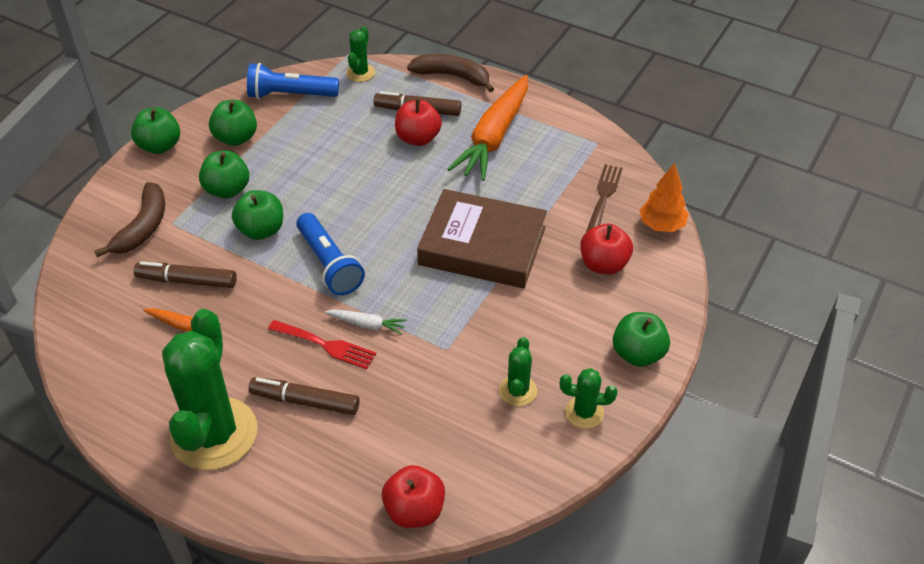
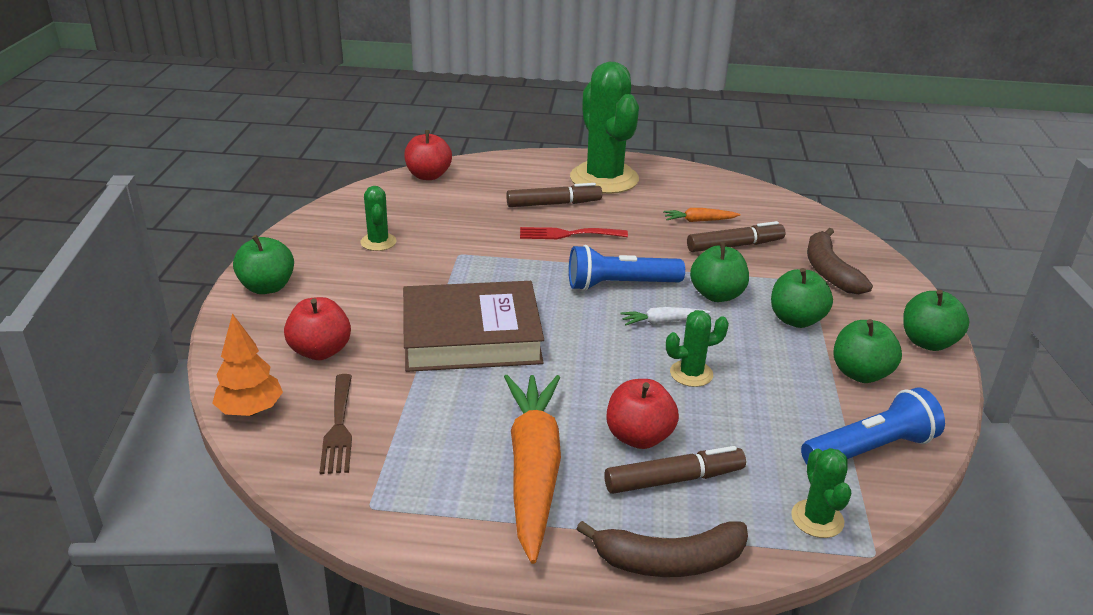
camera: 155 degrees right, 15 degrees down
(329, 264) = (620, 285): blue flashlight -> blue flashlight turned 45 degrees counterclockwise
(367, 324) = (543, 253): white carrot -> white carrot (663, 322)
(584, 412) = (312, 241): green cactus -> green cactus (691, 374)

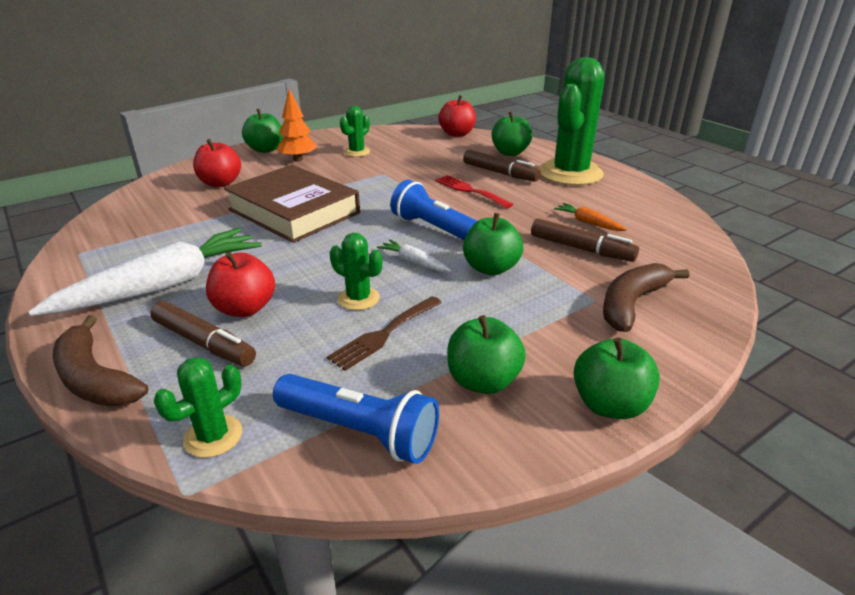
camera: 50 degrees right, 0 degrees up
(251, 410) = (142, 191): orange tree -> orange tree (298, 159)
(339, 428) = (149, 216): brown fork -> brown fork (384, 334)
(533, 470) = (163, 285): orange carrot -> white carrot
(796, 320) = (517, 316): green apple -> green apple (510, 153)

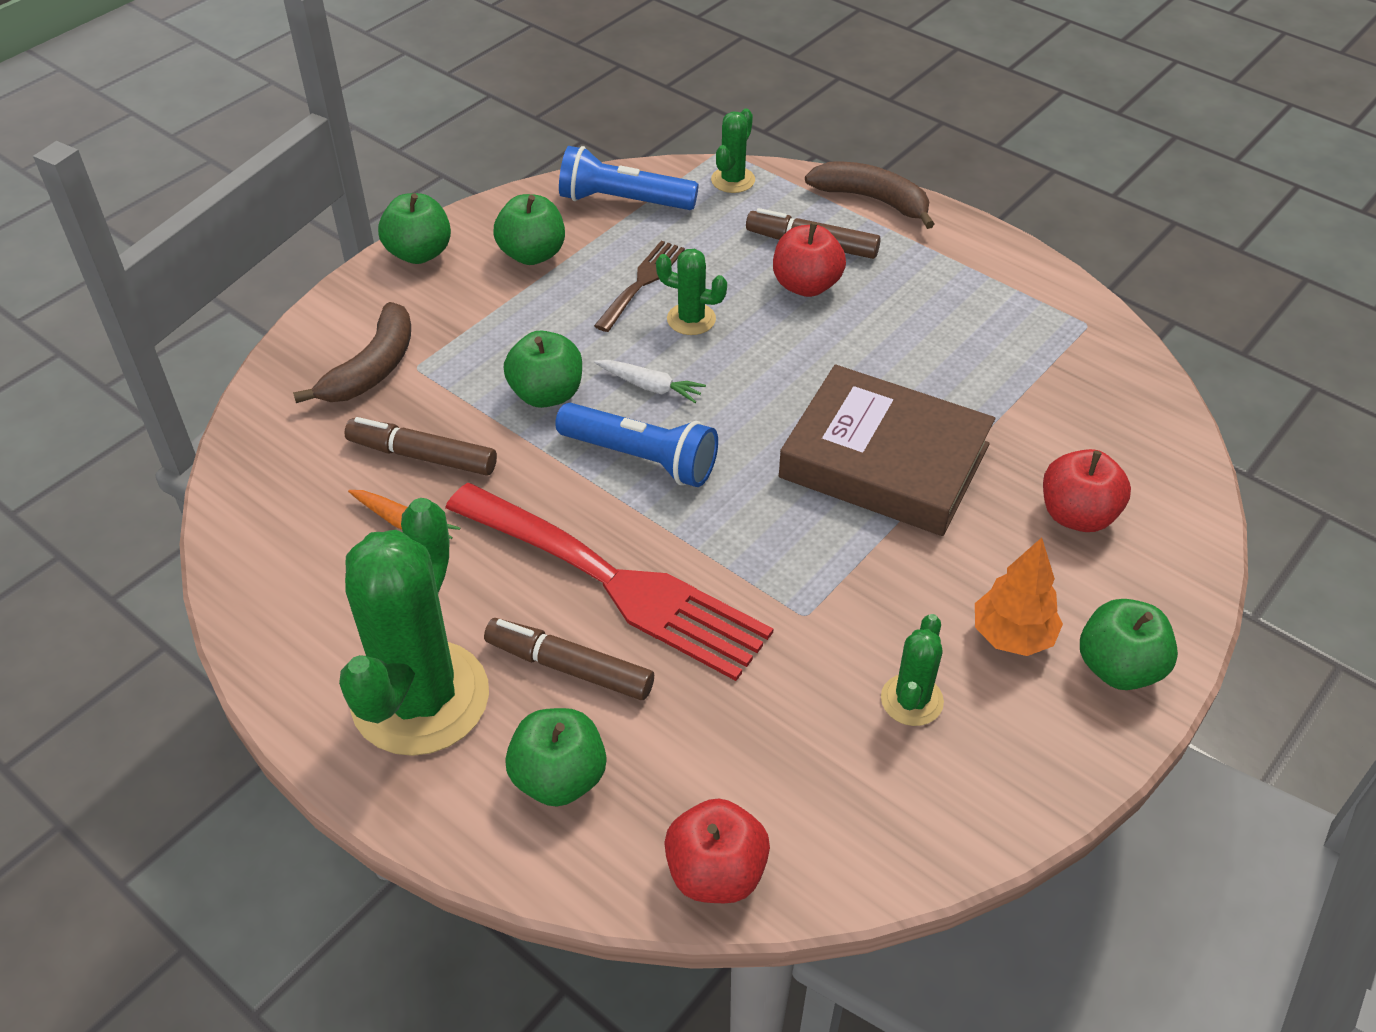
camera: 165 degrees right, 15 degrees up
(163, 285) = (925, 297): white carrot -> none
(469, 190) = (616, 583): red fork -> red fork, size x2.03

